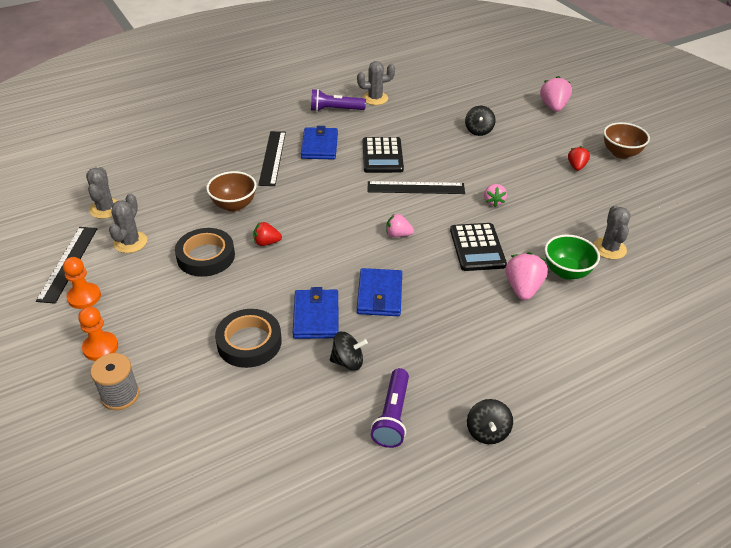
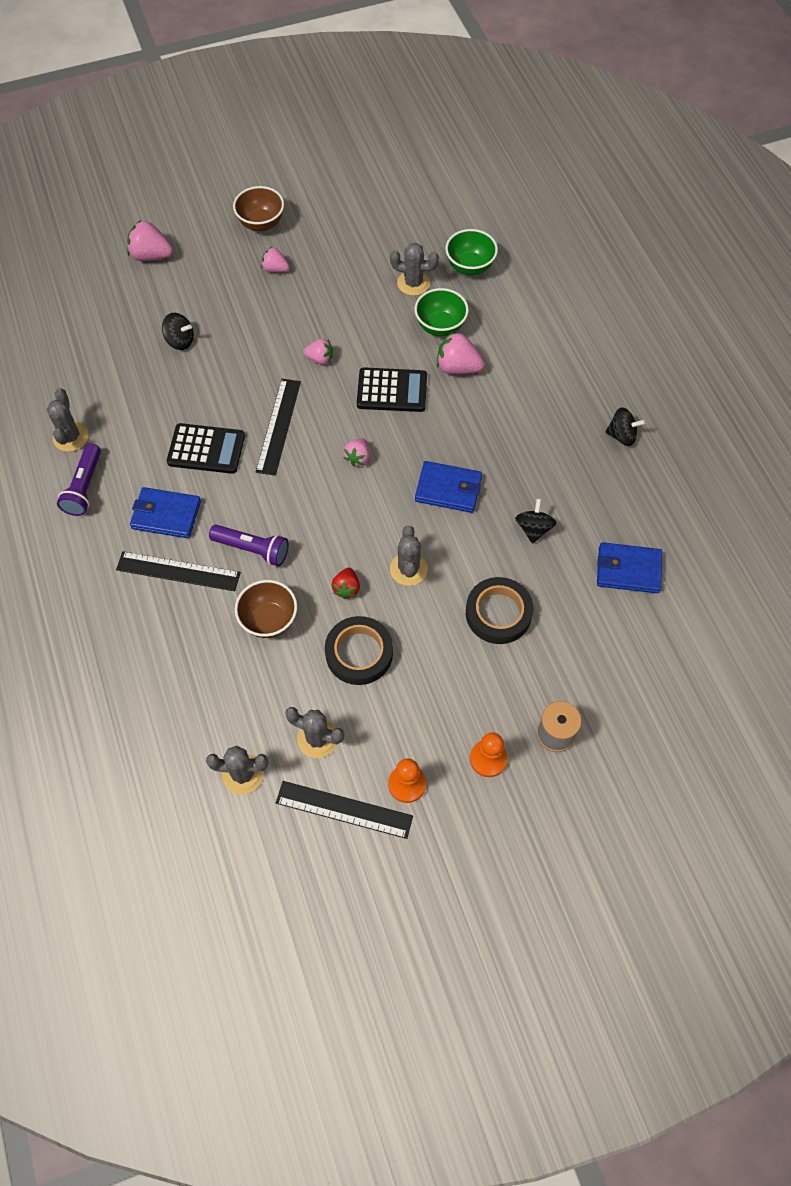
camera: 80 degrees left, 20 degrees up
(290, 277) = (408, 569): none -> grey cactus
(316, 316) = (471, 550): blue wallet -> blue wallet (628, 570)
(392, 416) = (600, 502): purple flashlight -> purple flashlight (252, 549)
(576, 166) = (275, 269): red strawberry -> pink strawberry
(654, 286) = (470, 267): none -> green bowl

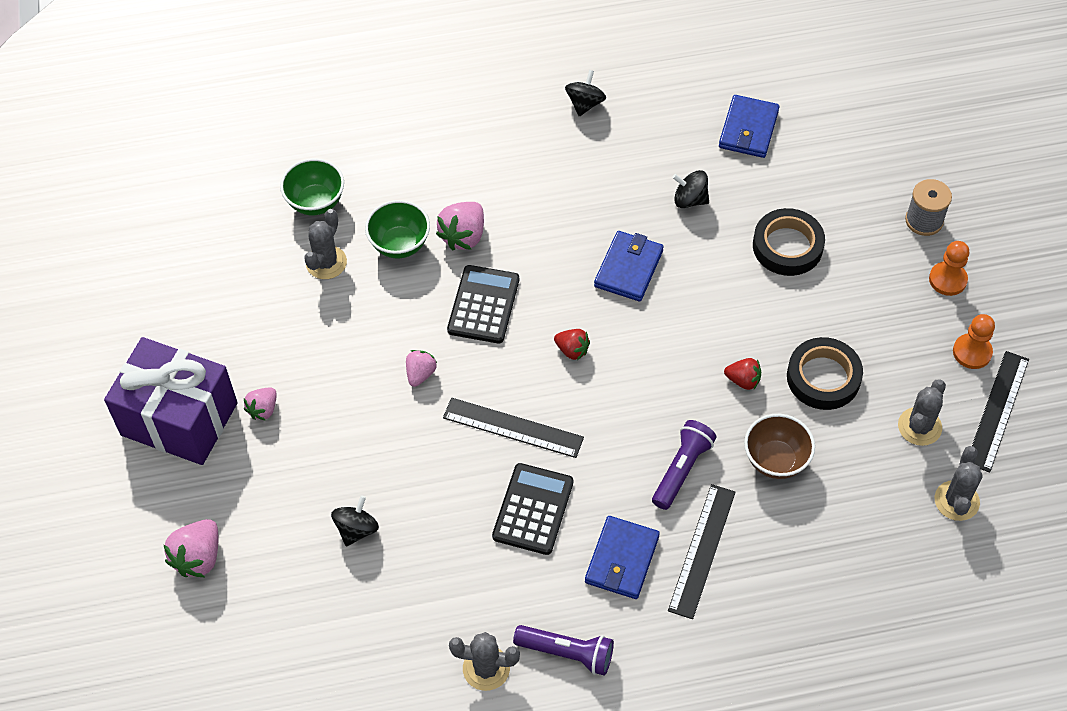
camera: 80 degrees left, 5 degrees down
(261, 223) = (179, 419): brown bowl -> purple gift
(358, 457) = (572, 350): pink strawberry -> red strawberry
(408, 569) = (725, 319): grey cactus -> none

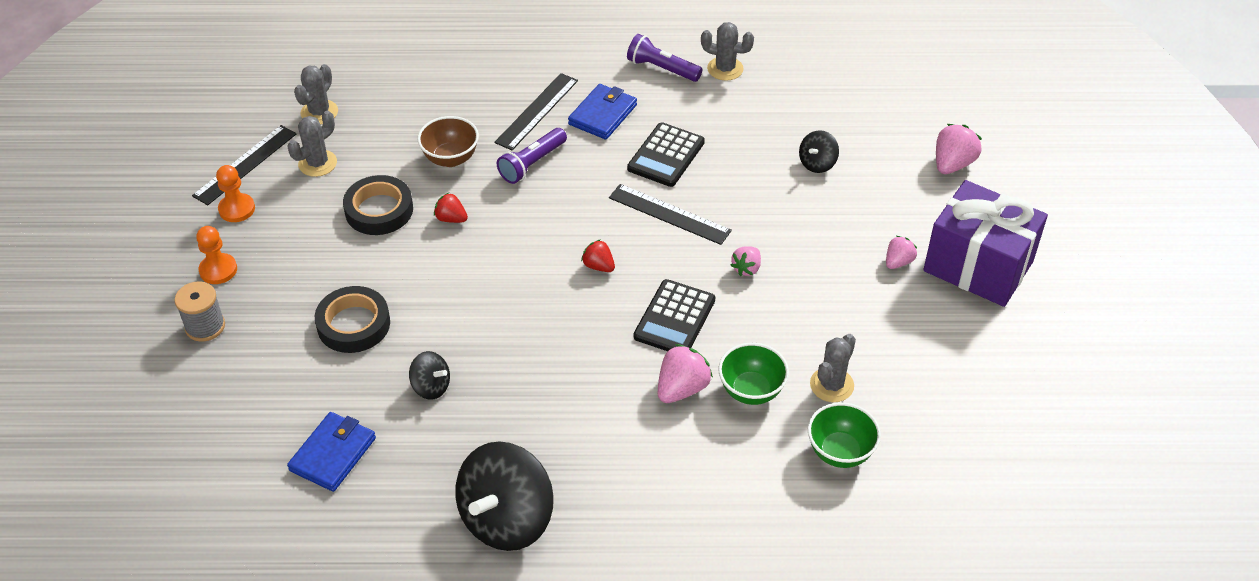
camera: 170 degrees left, 10 degrees down
(585, 103) = (507, 519): black spinning top -> black spinning top, size x2.09
(628, 268) = (520, 329): blue wallet -> none

